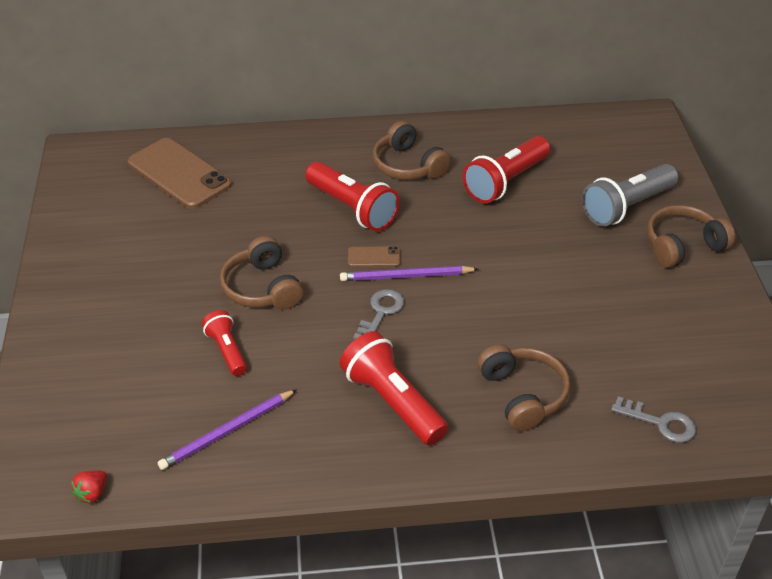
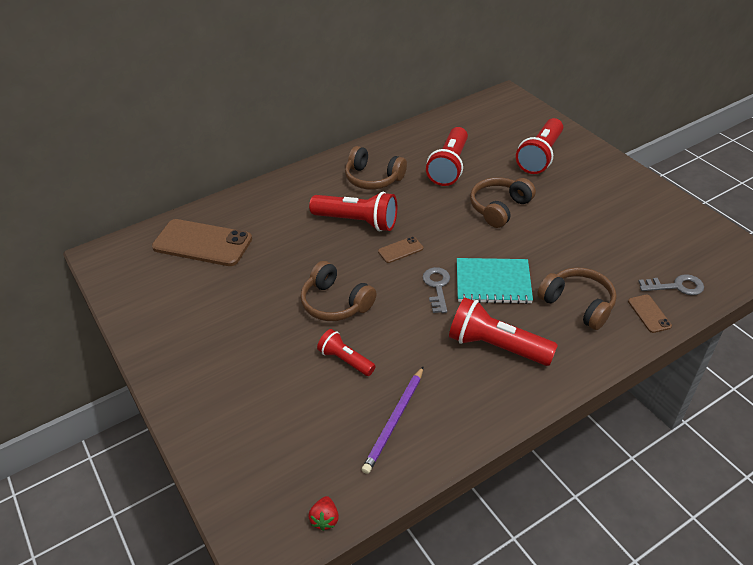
camera: 25 degrees left, 0 degrees up
(406, 276) = (434, 255): purple pencil -> none
(446, 332) = (493, 283): none -> turquoise notebook
(598, 439) = (649, 314): none -> brown phone
(627, 207) = (540, 156): grey flashlight -> red flashlight
(682, 246) = (594, 168): brown headphones -> brown headphones (499, 208)

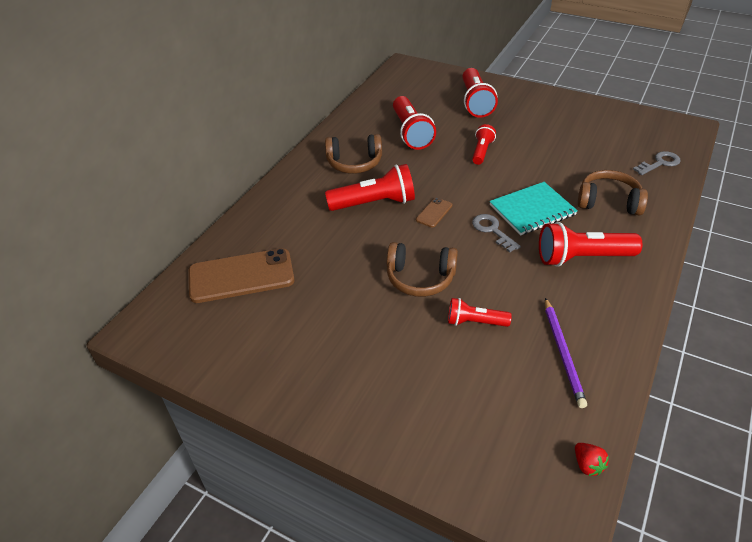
camera: 30 degrees left, 0 degrees up
(499, 208) = (482, 151): brown headphones -> red flashlight
(649, 314) = (661, 189): brown phone -> none

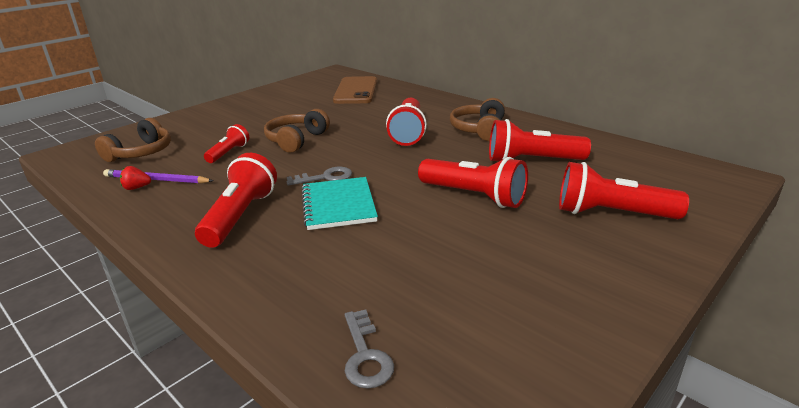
camera: 105 degrees right, 15 degrees down
(434, 213) = (375, 155): brown phone -> none
(482, 151) = (474, 196): red flashlight -> red flashlight, size x1.72
(587, 465) = (72, 168): red strawberry -> red strawberry (136, 188)
(608, 202) = (311, 263): brown headphones -> brown headphones (141, 153)

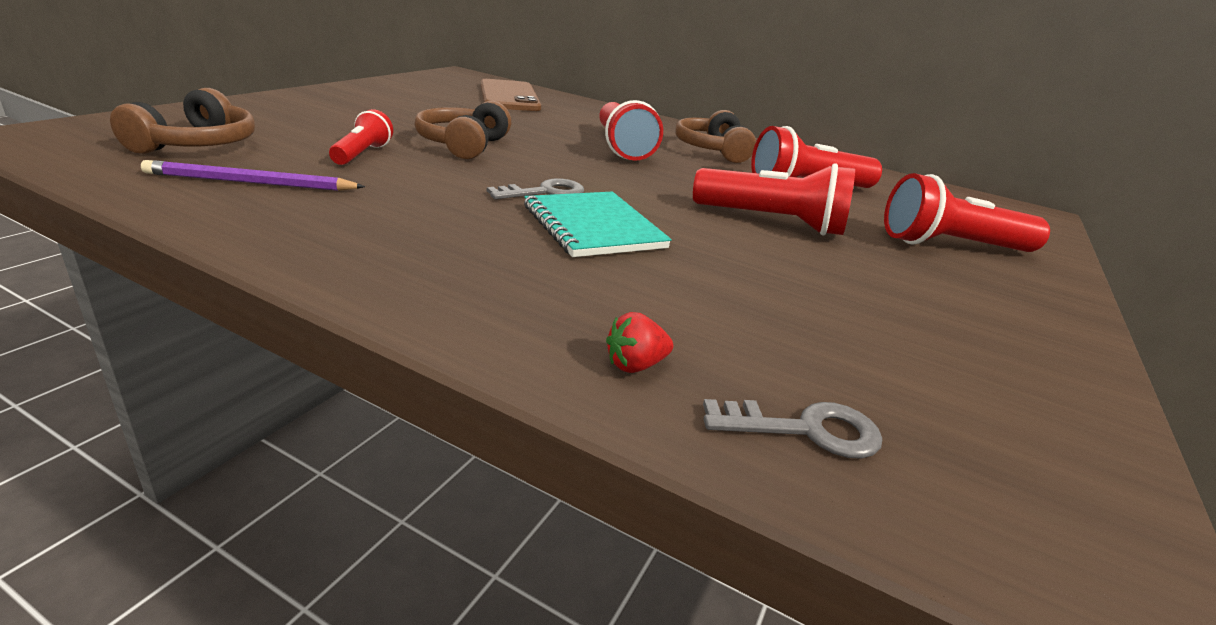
camera: 20 degrees left, 0 degrees up
(136, 188) = (219, 192): red strawberry -> red strawberry (635, 365)
(240, 216) = (444, 237): red flashlight -> none
(365, 355) = (805, 430): grey key -> grey key turned 60 degrees counterclockwise

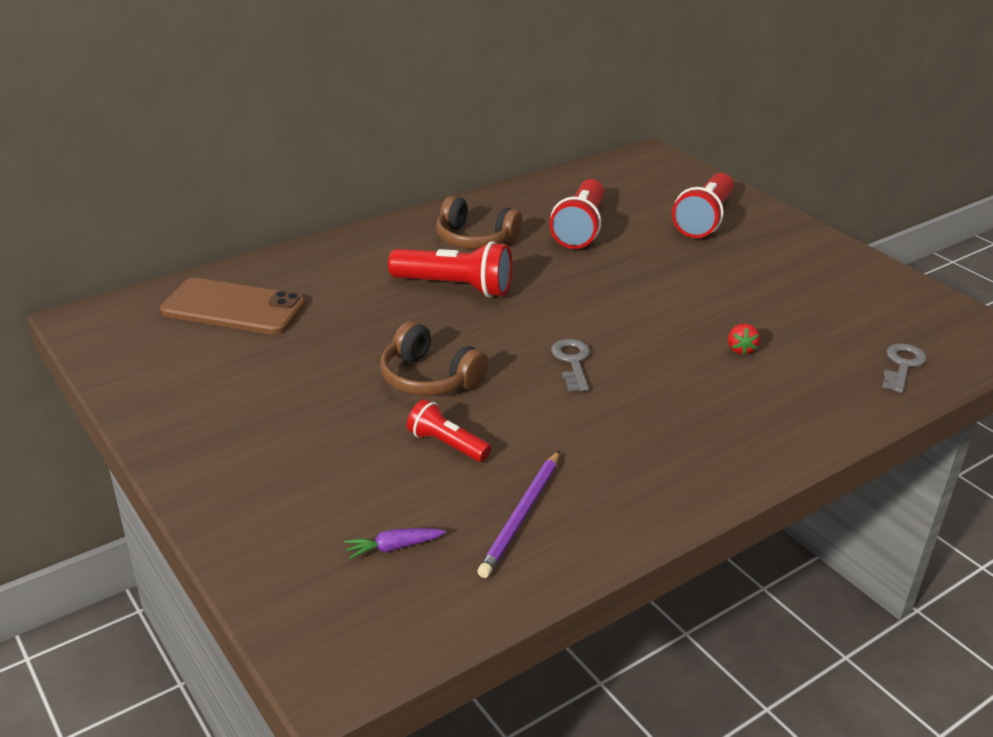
camera: 60 degrees left, 5 degrees up
(197, 145) = (394, 547): brown headphones -> purple carrot
(593, 227) = (650, 358): turquoise notebook -> none
(635, 365) = (842, 397): red strawberry -> red strawberry (740, 349)
(772, 222) = (652, 275): red flashlight -> none

